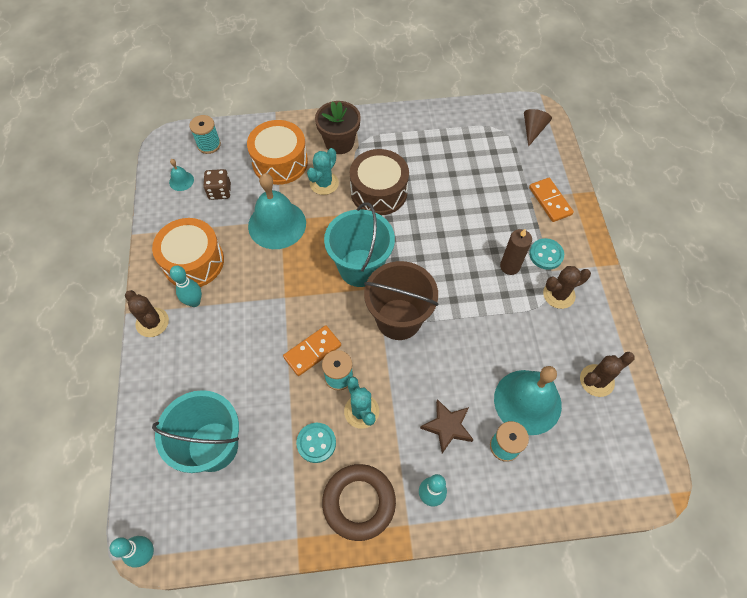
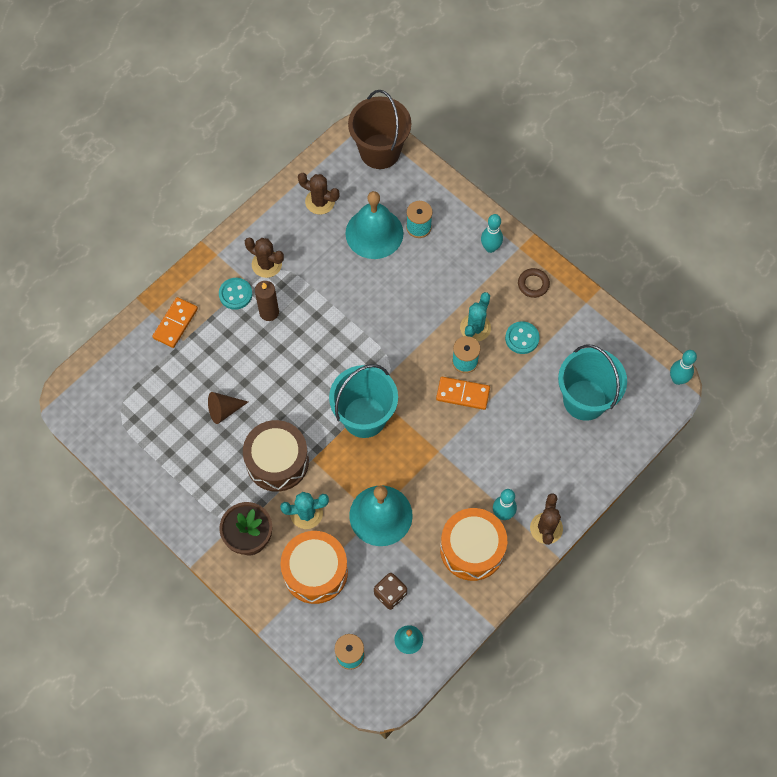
camera: 130 degrees left, 5 degrees up
(359, 502) = (533, 284): brown ring -> brown ring, size x0.54
(398, 319) = (384, 356): brown bucket -> brown bucket (380, 151)
(447, 426) = (436, 268): brown star -> none
(533, 130) = (98, 386): brown cone -> brown cone (224, 410)

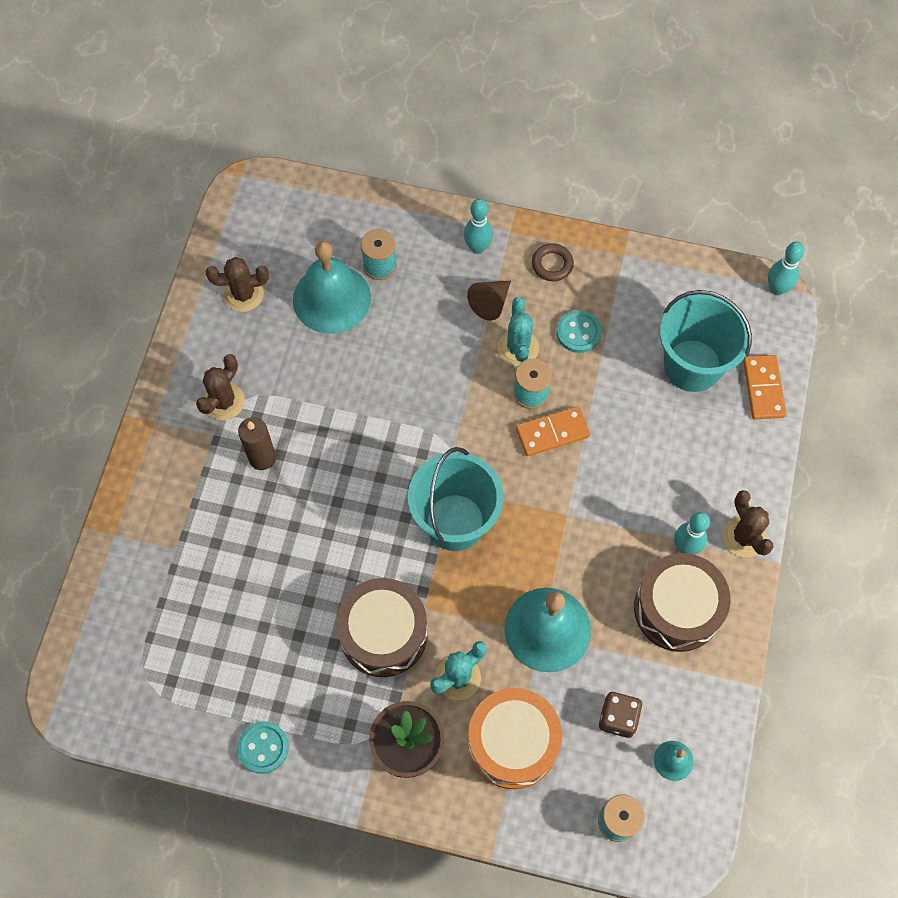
camera: 30 degrees left, 0 degrees up
(175, 323) = (153, 533): orange domino -> orange domino (763, 388)
(224, 410) = (279, 607): brown cone -> brown cone (490, 303)
(235, 294) = (207, 457): turquoise button -> turquoise button (263, 747)
(266, 264) = (224, 401): brown cactus -> brown cactus turned 60 degrees counterclockwise
(380, 151) = (279, 200): brown bucket -> none
(472, 549) = (677, 609): orange drum -> brown drum

